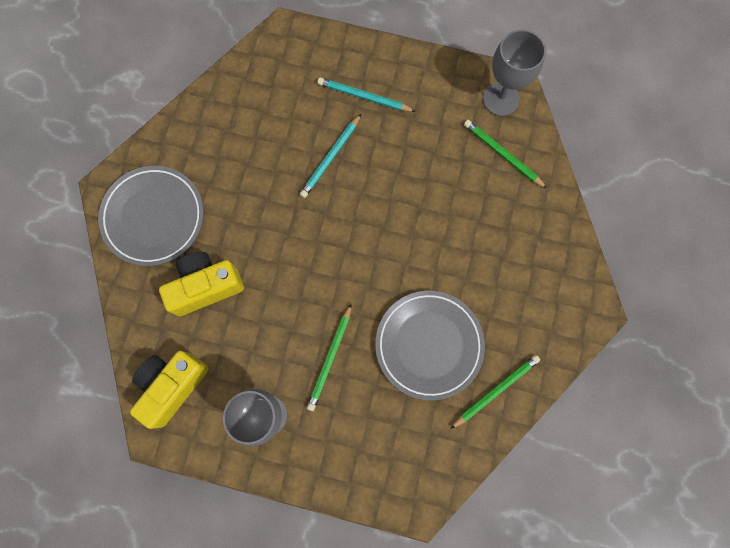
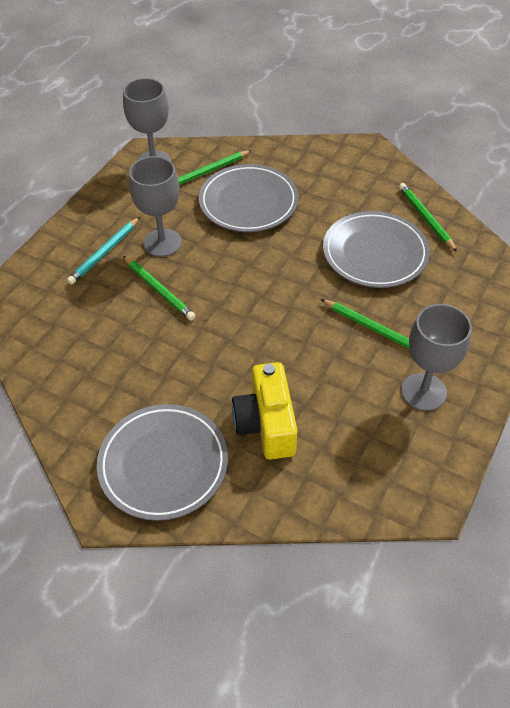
camera: 75 degrees left, 25 degrees down
(172, 386) = (376, 477): yellow camera -> none
(330, 157) = (159, 290): turquoise pencil -> green pencil
(390, 142) = (162, 243): none -> grey goblet
(468, 206) = (248, 202): none -> grey plate

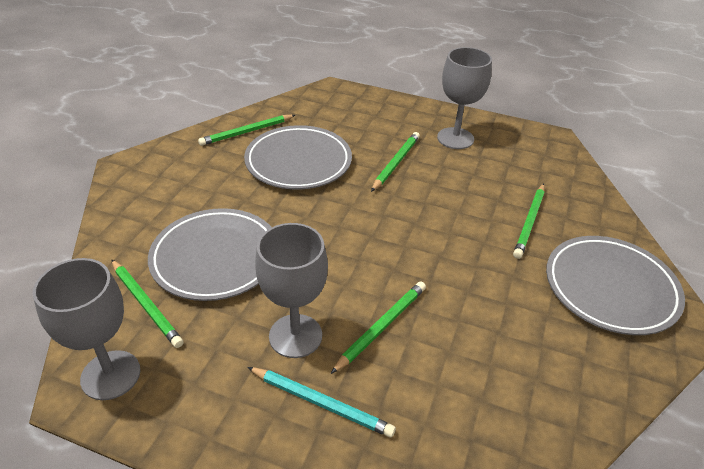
camera: 100 degrees left, 10 degrees down
(266, 424) = (529, 222): yellow camera -> green pencil

